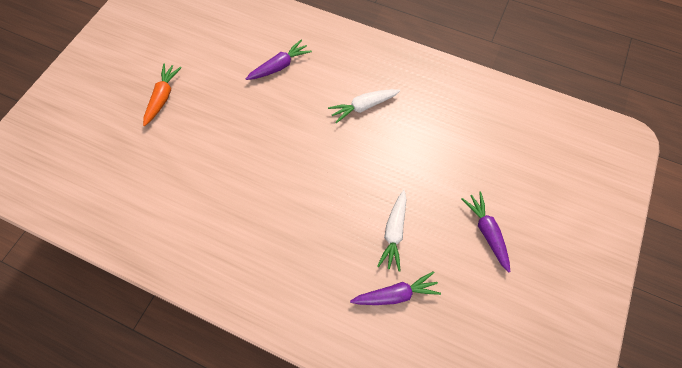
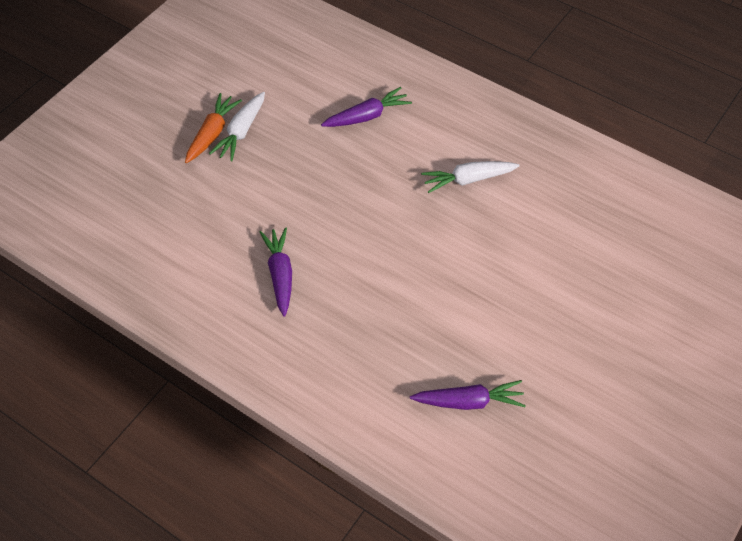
camera: 10 degrees right, 10 degrees down
(394, 233) = (480, 332): white carrot -> white carrot (241, 132)
(487, 232) = (601, 350): purple carrot -> purple carrot (280, 275)

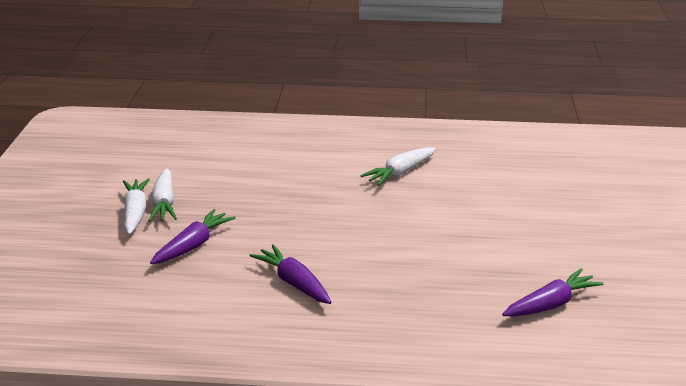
camera: 30 degrees left, 25 degrees down
(212, 134) = (135, 213): orange carrot -> white carrot
(367, 116) = (274, 162): purple carrot -> purple carrot (193, 245)

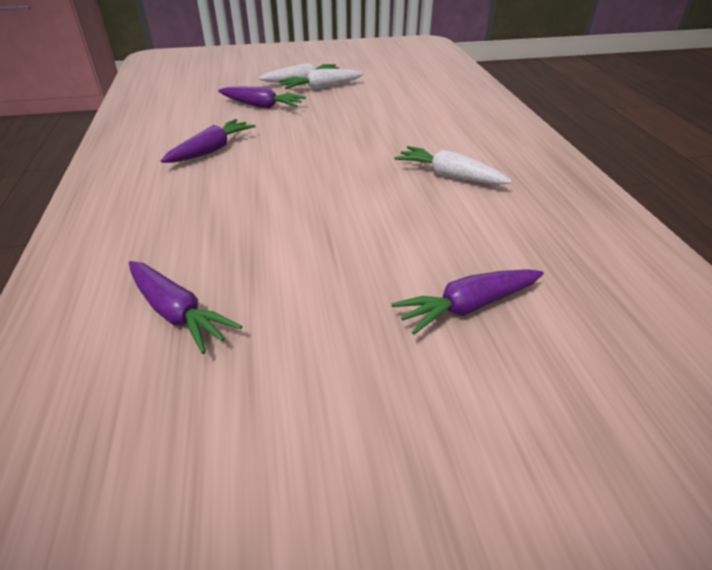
camera: 75 degrees right, 10 degrees up
(558, 199) = (468, 307): none -> purple carrot

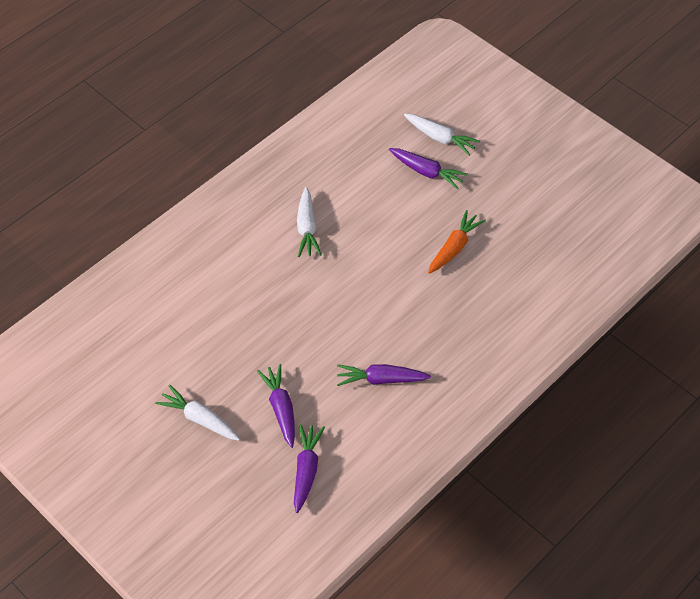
camera: 125 degrees left, 15 degrees up
(177, 313) = (524, 268): purple carrot -> purple carrot (306, 470)
(297, 264) = (454, 248): none -> orange carrot
(321, 87) = (204, 394): white carrot -> white carrot (440, 138)

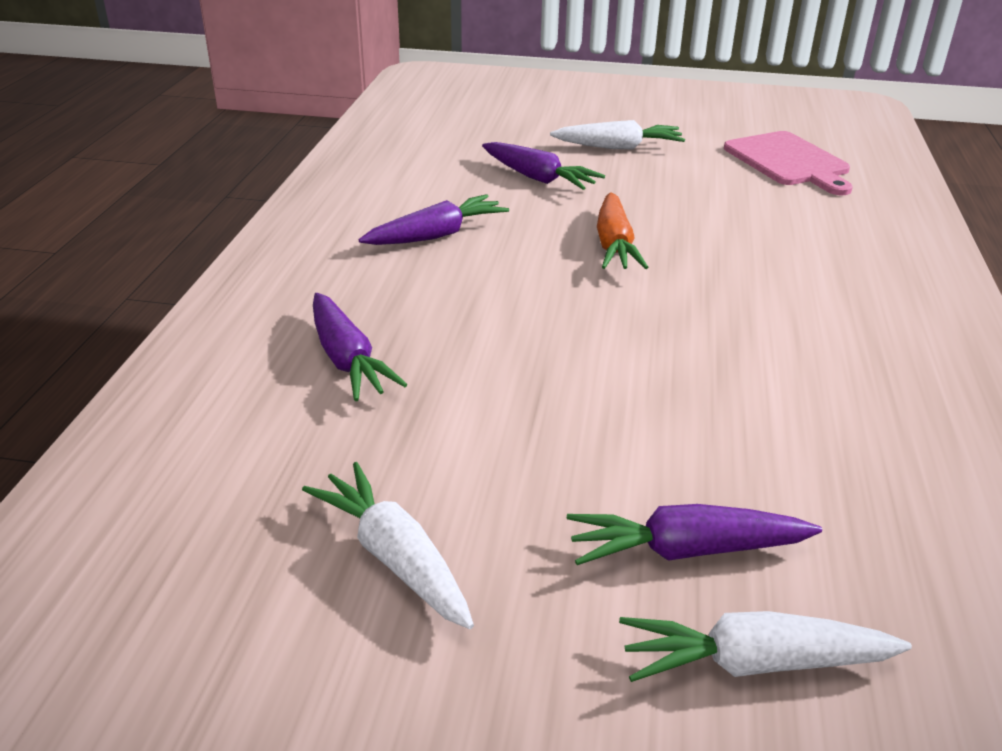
camera: 145 degrees right, 20 degrees down
(123, 347) = (789, 161): none -> pink cutting board
(306, 470) = (450, 153): purple carrot -> purple carrot (347, 359)
(307, 228) = (771, 344): white carrot -> white carrot (395, 557)
(454, 248) = (474, 428): orange carrot -> orange carrot (614, 245)

